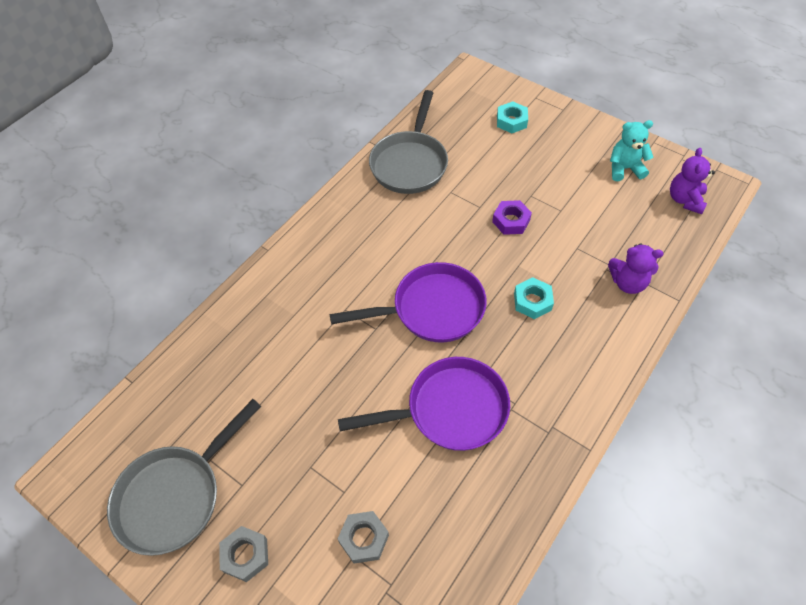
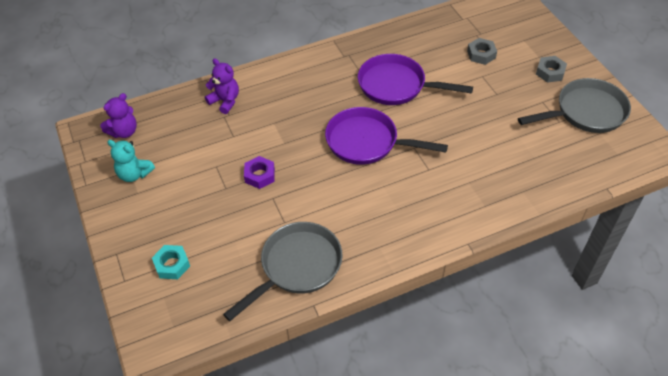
camera: 150 degrees left, 5 degrees down
(532, 301) = (296, 117): turquoise nut -> none

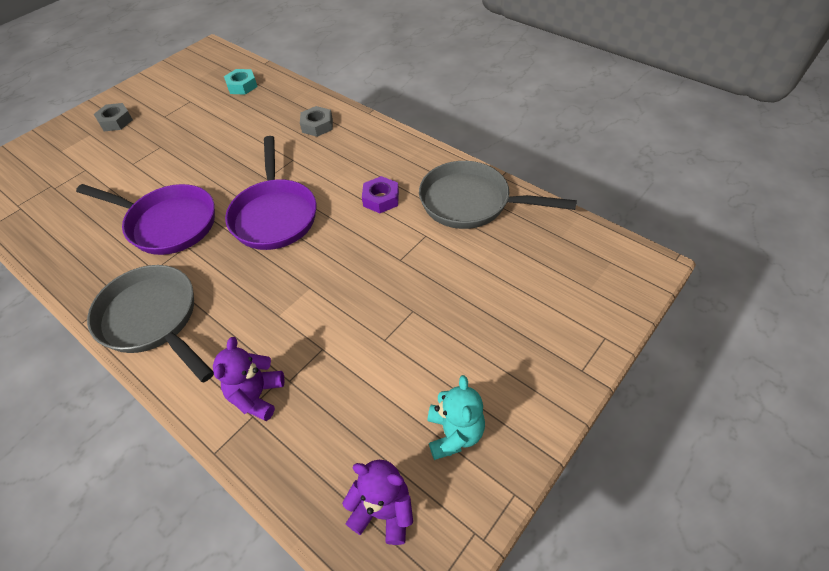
camera: 115 degrees left, 0 degrees up
(172, 265) = (549, 303): turquoise nut -> turquoise nut (242, 86)
(259, 175) = (374, 286): purple nut -> purple nut (381, 199)
(396, 86) = (168, 224): purple pan -> purple pan turned 60 degrees counterclockwise
(481, 54) = (93, 174): grey nut -> grey nut (317, 125)
(586, 112) = (171, 90): grey pan -> grey pan (153, 319)

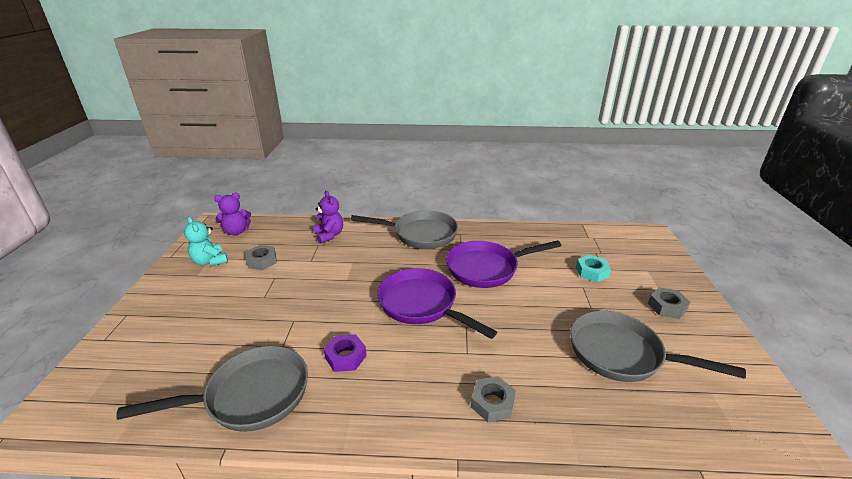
camera: 140 degrees right, 20 degrees down
(202, 112) = (621, 354): none -> grey pan
(242, 86) = (651, 410): turquoise nut -> turquoise nut (592, 272)
(382, 387) = (262, 261): none -> grey nut

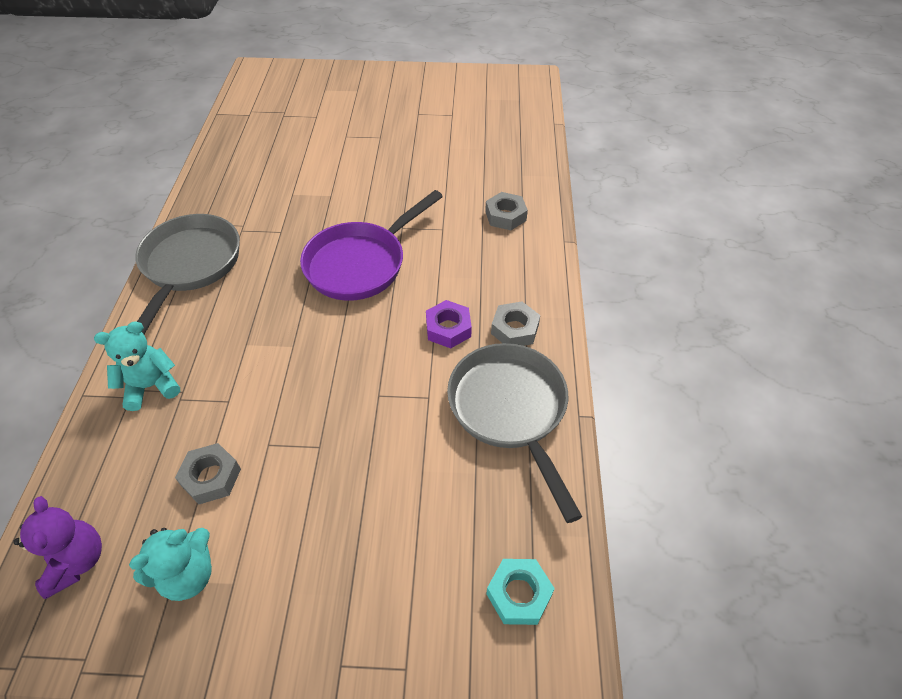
camera: 90 degrees left, 20 degrees up
(329, 235) = (151, 386): purple teddy bear -> turquoise teddy bear
(486, 268) = (296, 204): purple pan -> none
(592, 272) = (320, 125): turquoise nut -> turquoise nut (519, 594)
(621, 354) = (445, 132): grey pan -> none
(667, 307) = (384, 93): grey nut -> grey nut (515, 329)

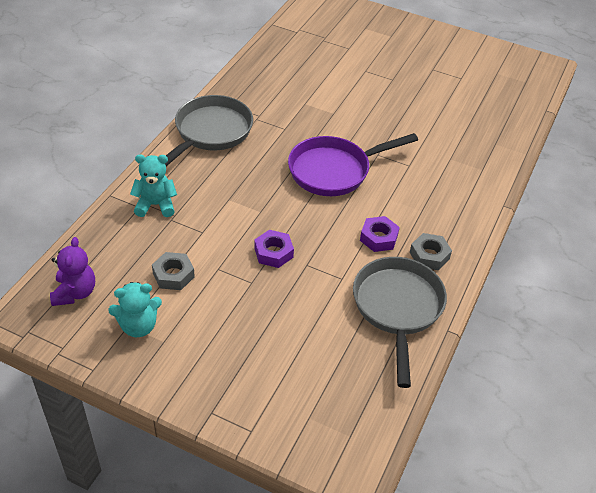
camera: 20 degrees right, 5 degrees down
(331, 395) = (273, 252): none -> purple nut
(505, 216) = (465, 171): grey nut -> none
(519, 594) = (346, 420): turquoise nut -> none

